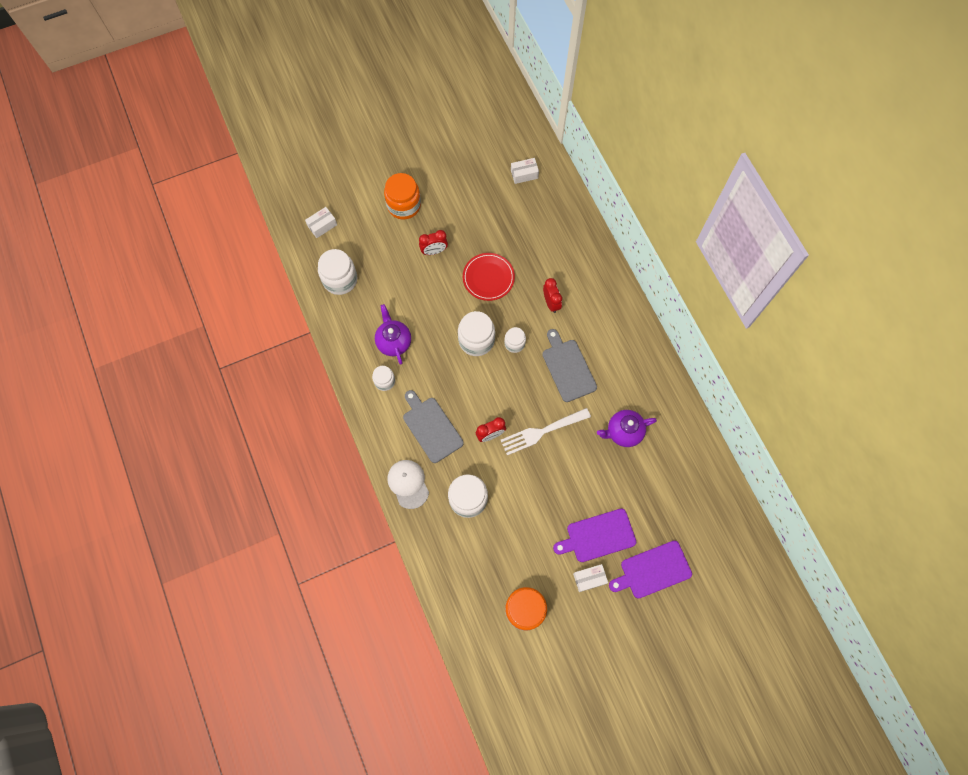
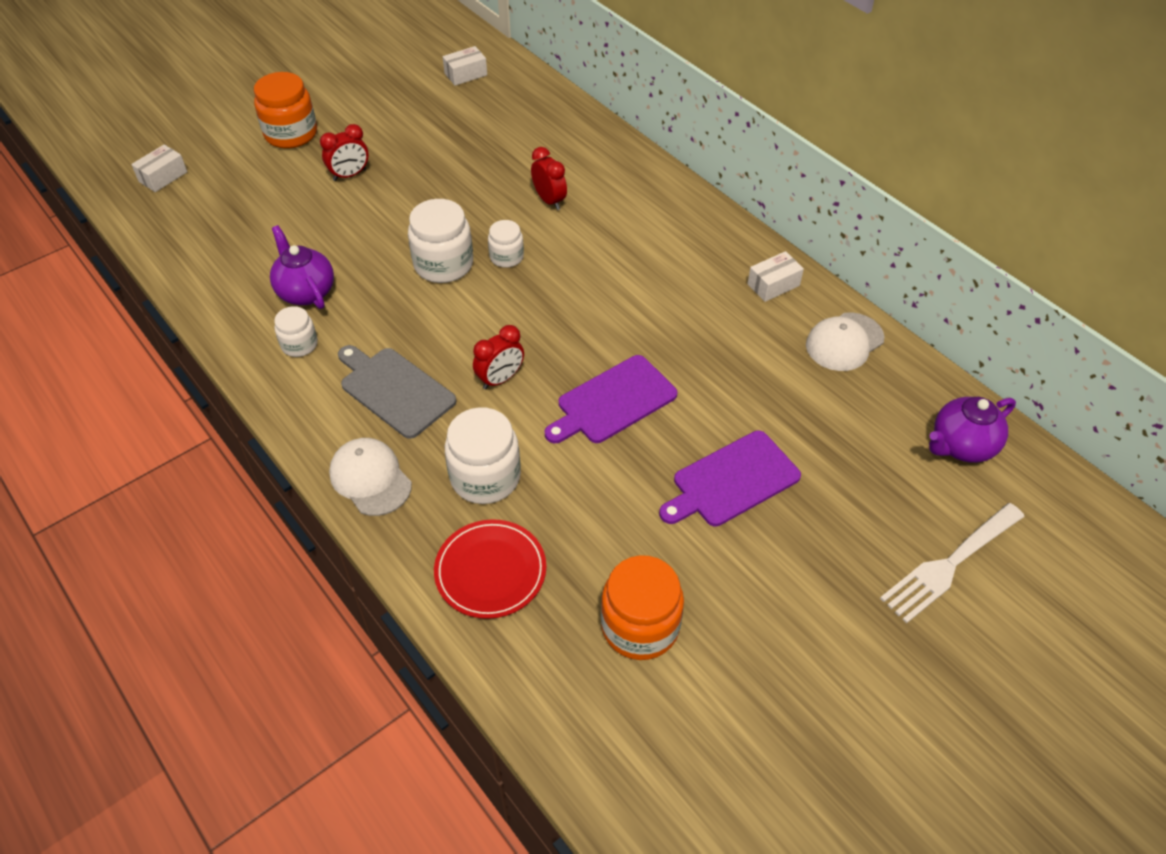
camera: 15 degrees left, 20 degrees down
(340, 279) = (201, 233): white jar -> none
(488, 278) = (443, 189): red plate -> red plate (490, 571)
(542, 431) = (586, 357): white fork -> white fork (950, 564)
(568, 368) = (601, 270): grey cutting board -> none
(589, 578) = (740, 548): white box -> white box (773, 285)
(623, 432) = (719, 331): purple teapot -> purple teapot (961, 446)
(653, 570) = (846, 509): purple cutting board -> purple cutting board (613, 401)
(693, 458) = (844, 342): none -> white cap

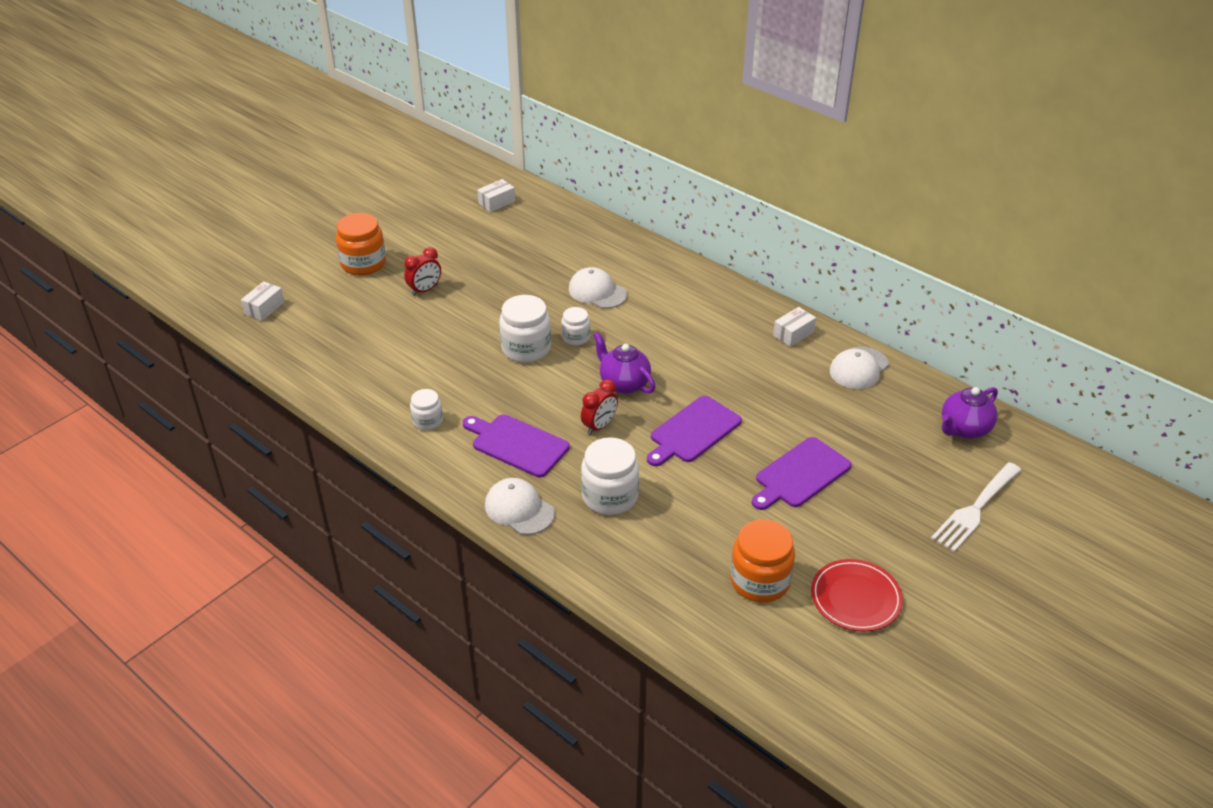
camera: 10 degrees left, 10 degrees down
(306, 292) = (419, 382): purple teapot -> purple teapot (624, 383)
(394, 390) = (517, 444): grey cutting board -> purple cutting board
(490, 571) = (635, 560): red plate -> red plate (855, 598)
(549, 200) = (597, 292): red clock -> white cap

